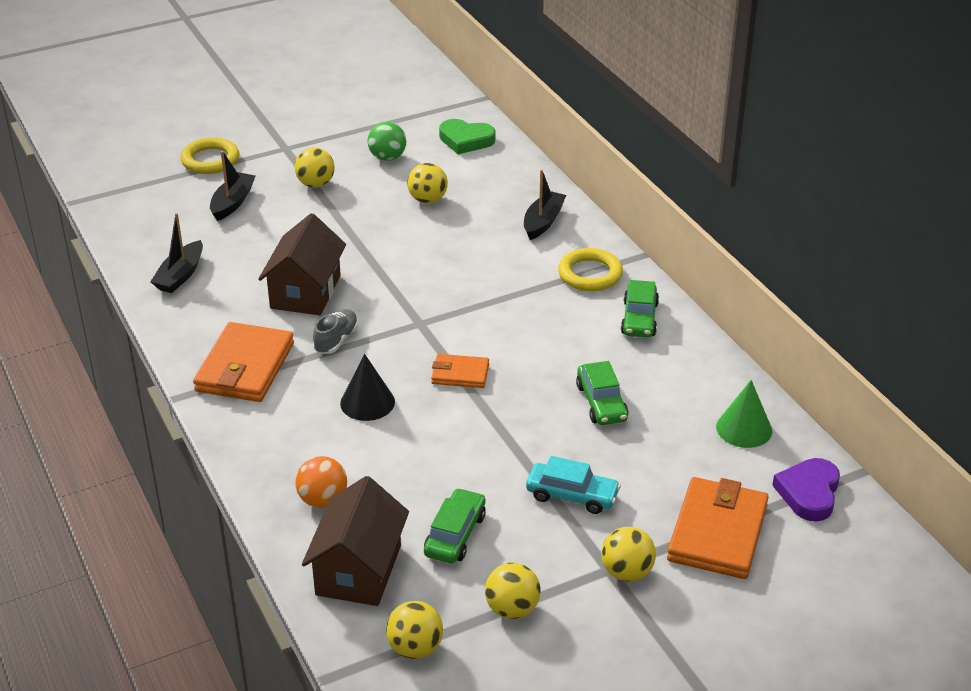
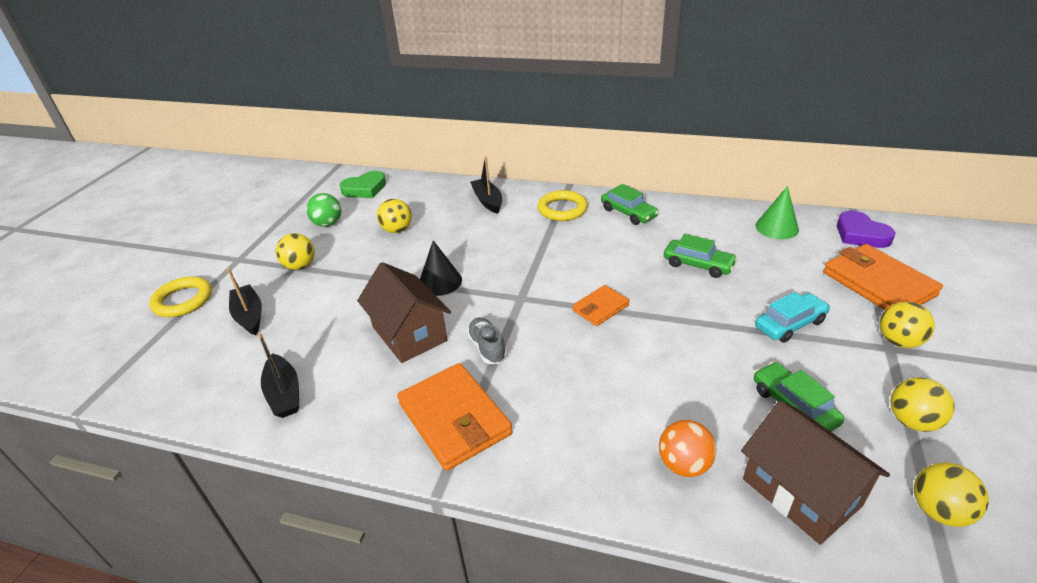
camera: 45 degrees left, 0 degrees up
(367, 402) = (581, 370): black cone -> black cone (440, 281)

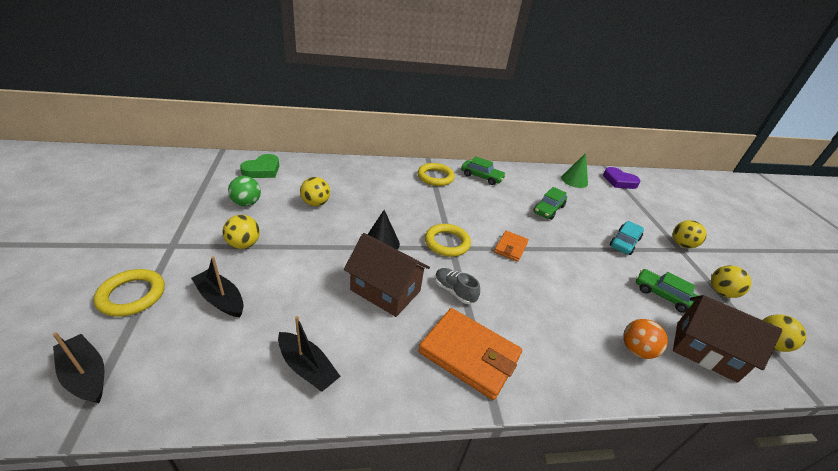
camera: 30 degrees left, 0 degrees up
(487, 201) = (375, 174): black boat -> black boat (86, 375)
(519, 291) = (447, 243): none -> yellow ring
(698, 265) = (548, 209): green car -> green car turned 120 degrees clockwise
(878, 284) = (648, 211): orange wallet -> none

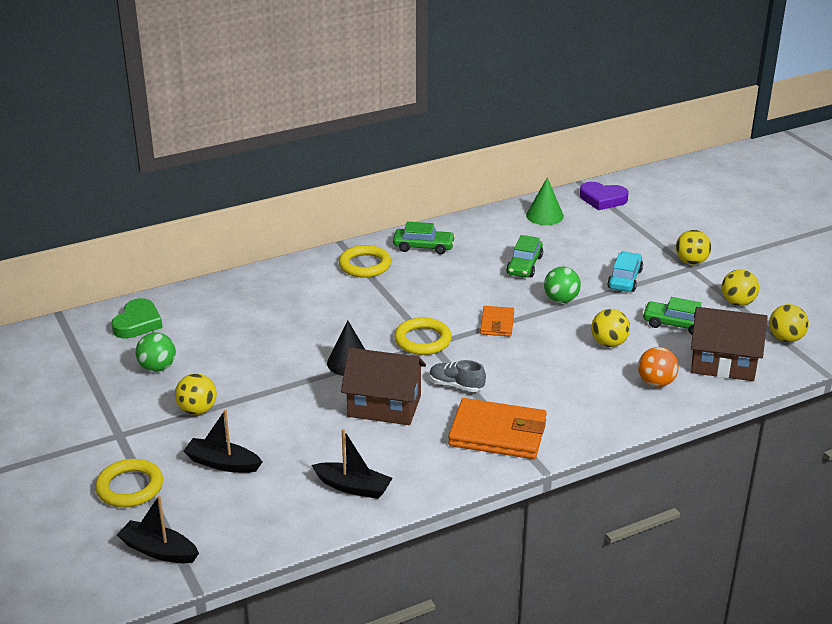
camera: 15 degrees left, 5 degrees down
(315, 203) = (240, 343): yellow ball -> yellow ball (609, 343)
(568, 244) = (561, 300): none -> green ball

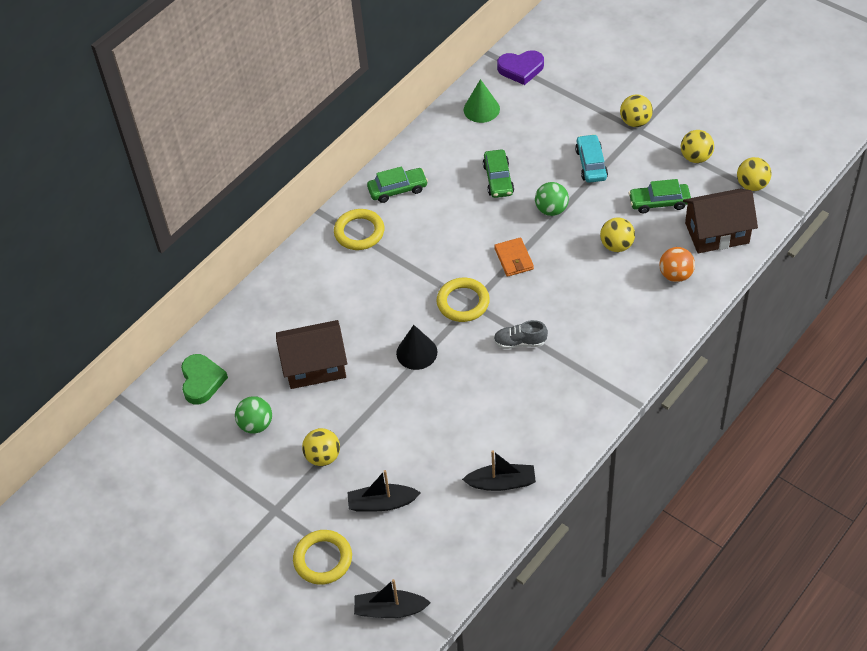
camera: 20 degrees left, 20 degrees up
(384, 406) = (475, 388): brown house -> brown house (315, 366)
(497, 433) = (581, 380): orange wallet -> none

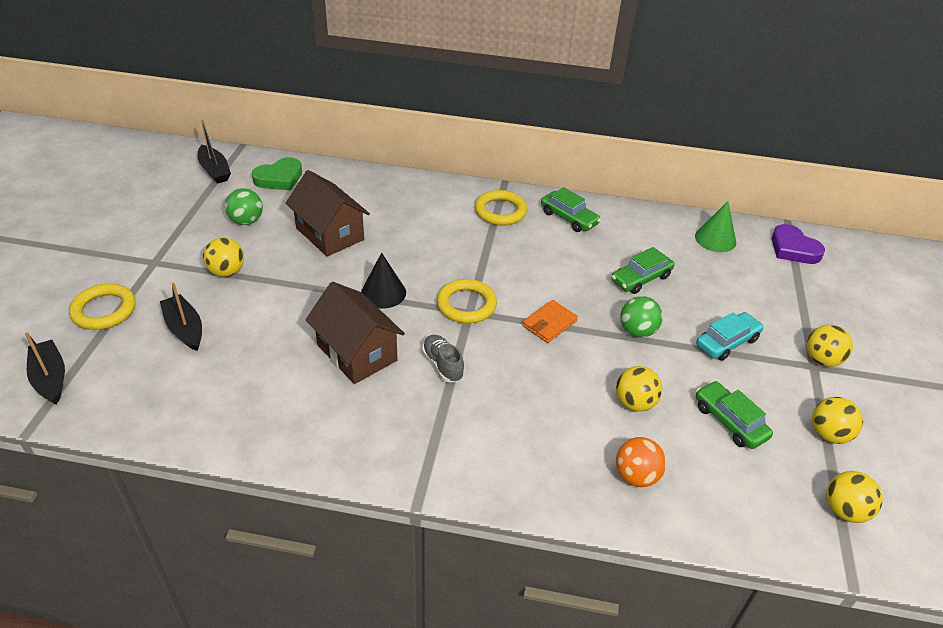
camera: 55 degrees right, 10 degrees down
(502, 482) = (245, 413): black boat -> black boat (214, 171)
(717, 233) = (735, 497): brown house -> brown house (357, 353)

